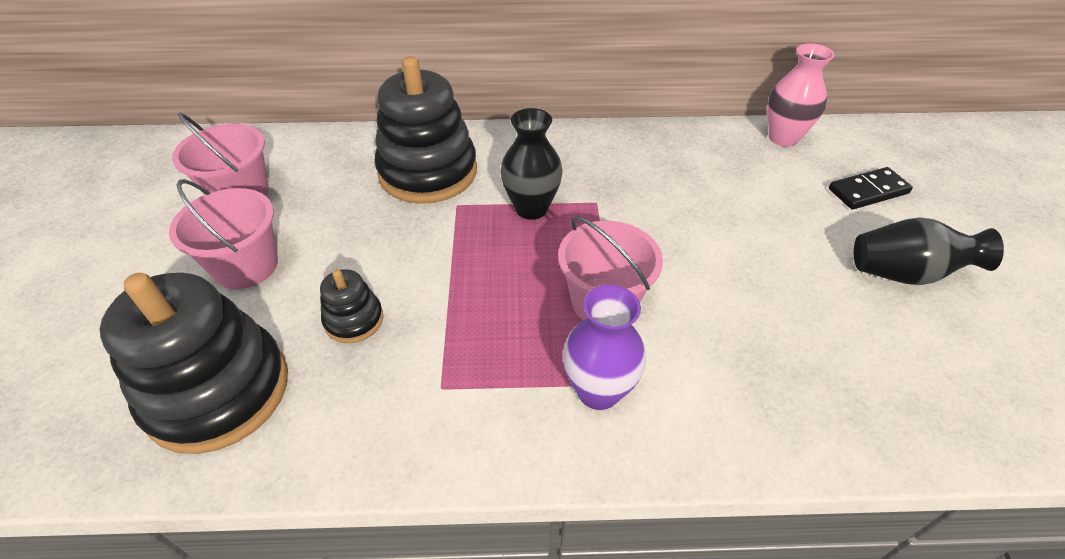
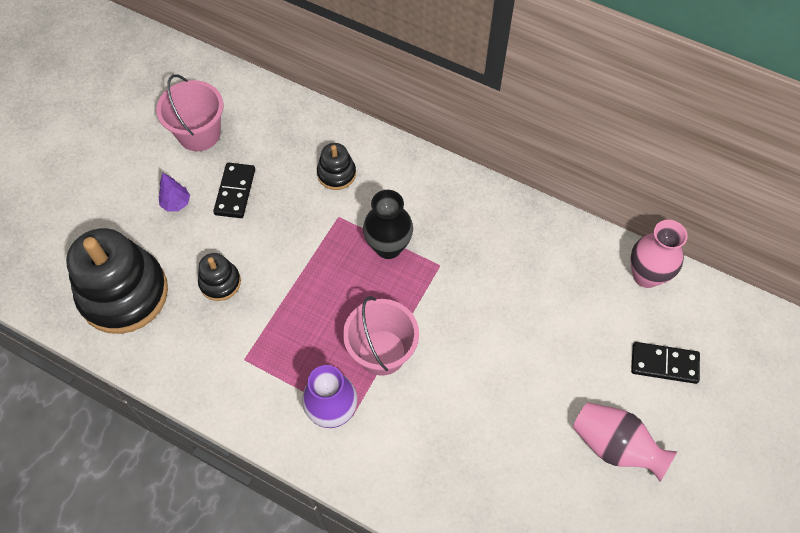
camera: 30 degrees right, 15 degrees up
(246, 266) = (176, 203): pink bucket -> purple tree
(318, 228) = (235, 192): none -> black domino
(428, 172) = (336, 174): black stacking toy -> black stacking toy, size x0.47
(905, 274) = (615, 446): black vase -> pink vase

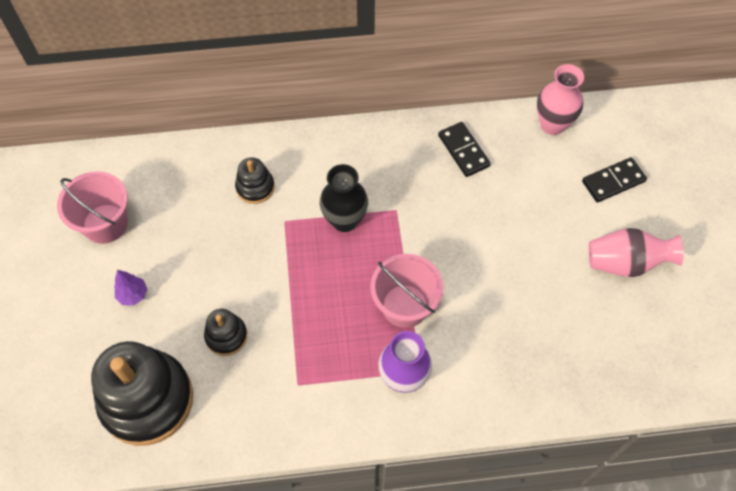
camera: 35 degrees left, 0 degrees up
(235, 192) = (178, 254): black domino -> black domino (463, 151)

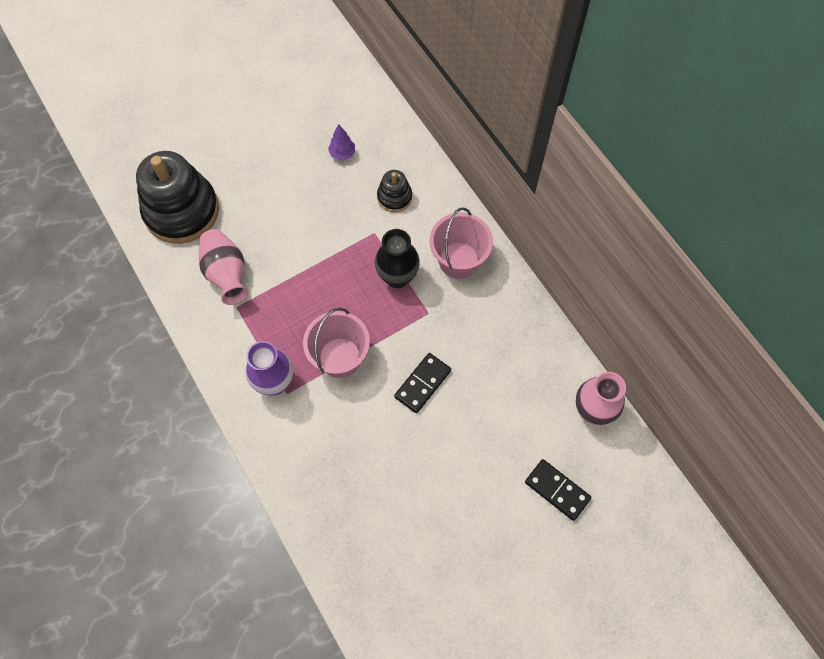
camera: 65 degrees right, 5 degrees up
(105, 224) = (310, 112): pink bucket -> pink bucket (459, 260)
(133, 295) = (259, 160): purple tree -> purple tree (342, 153)
(226, 336) = (254, 239): black stacking toy -> none
(463, 151) = (518, 343): black domino -> black domino (422, 383)
(625, 263) = (472, 531): pink vase -> pink vase (227, 274)

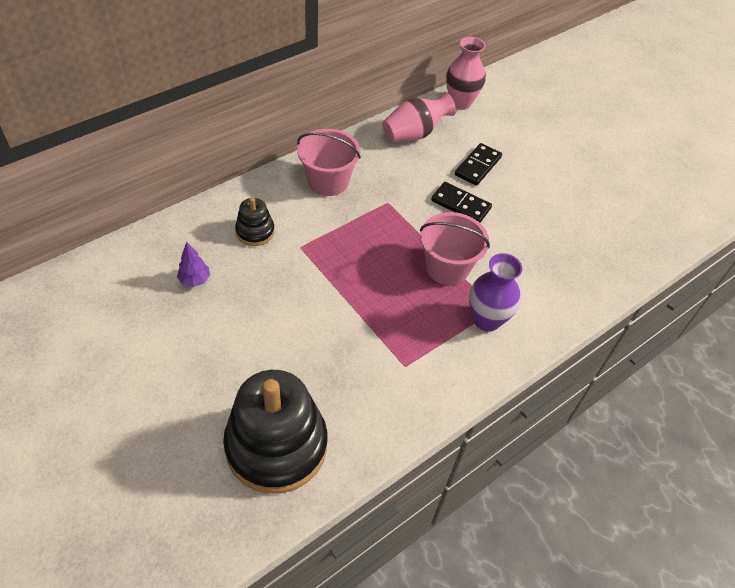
camera: 100 degrees left, 15 degrees down
(227, 274) = (363, 381): pink vase -> pink vase (414, 134)
(397, 277) = (351, 226): black vase -> none
(557, 490) = (531, 124): black domino -> black domino (478, 166)

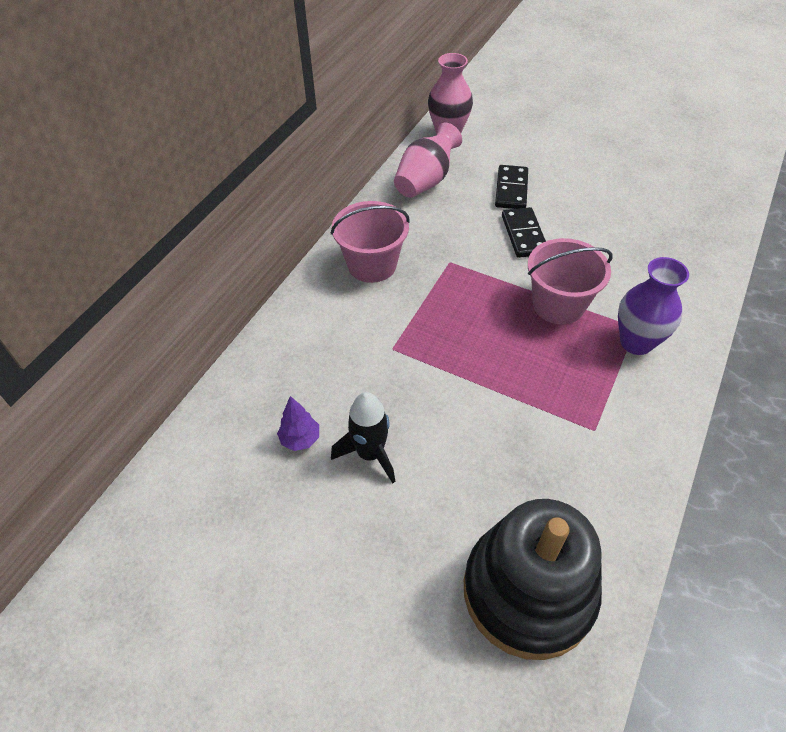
camera: 20 degrees left, 0 degrees up
(234, 310) = (370, 454): none -> black rocket
(255, 231) = (331, 353): black stacking toy -> none
(460, 205) = (523, 235): black domino -> black domino turned 75 degrees clockwise

